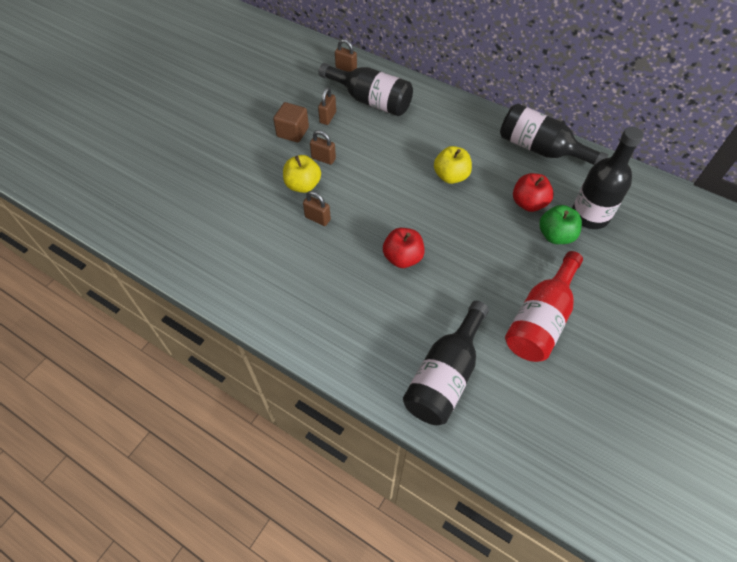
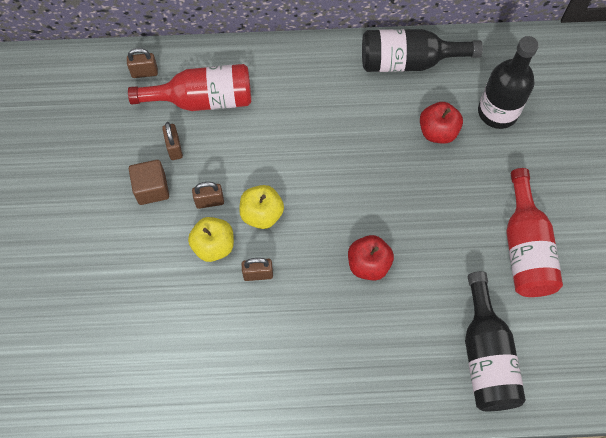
camera: 35 degrees left, 10 degrees up
(370, 100) = (203, 99): black bottle -> red bottle
(451, 176) = (348, 145): yellow apple -> yellow apple (262, 214)
(555, 235) = (483, 152): green apple -> none

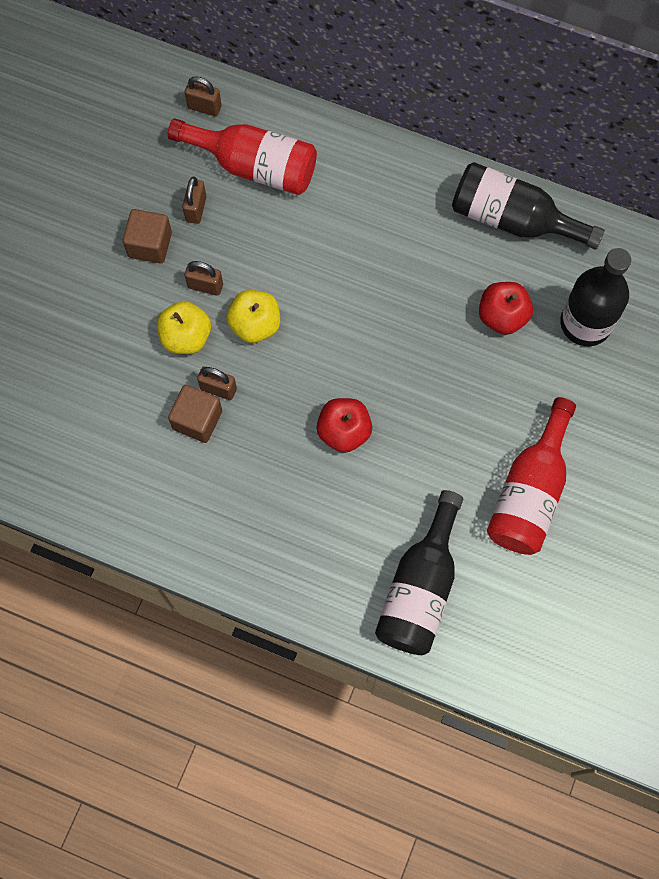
camera: 25 degrees right, 5 degrees up
(253, 305) = (197, 420): none -> brown cube

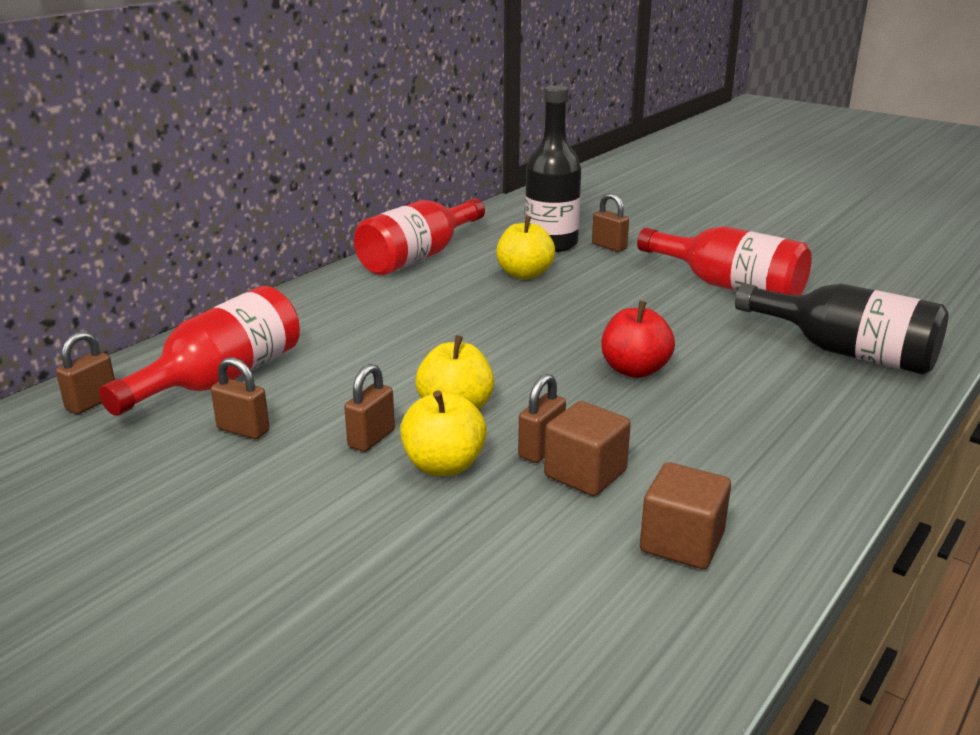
camera: 75 degrees left, 45 degrees down
(150, 245) = (267, 477): brown cube -> brown cube (681, 543)
(502, 316) = (524, 274): red apple -> yellow apple
(513, 219) = (418, 257): black bottle -> red bottle
(596, 376) = (609, 246): none -> brown padlock

